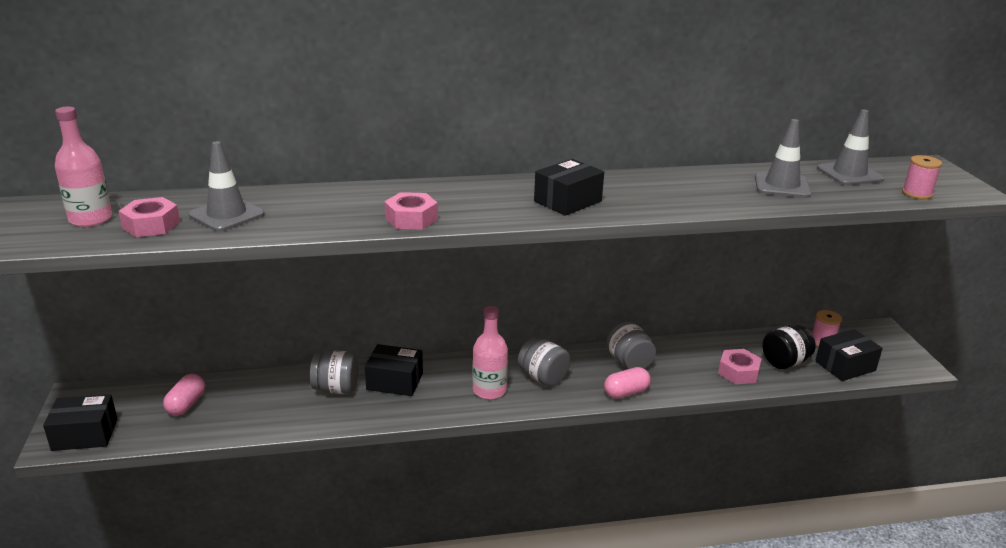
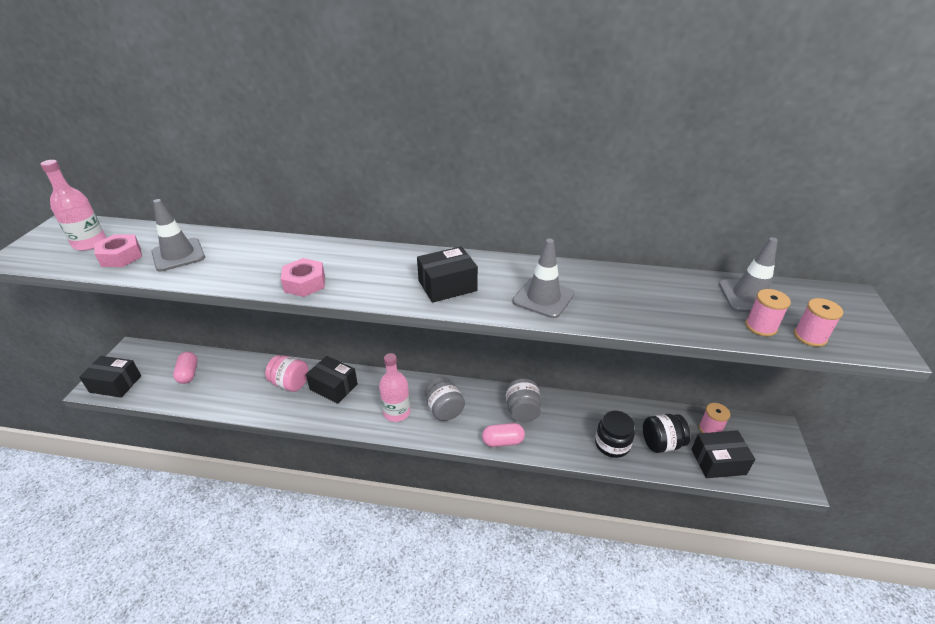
camera: 20 degrees right, 10 degrees up
(186, 404) = (188, 374): pink capsule -> pink capsule turned 45 degrees counterclockwise
(336, 388) = (290, 383): grey jar -> pink jar
(738, 372) = (612, 444): pink nut -> black jar
(782, 185) = (665, 300): grey traffic cone -> grey traffic cone (543, 298)
(874, 192) = (760, 327): none -> pink spool

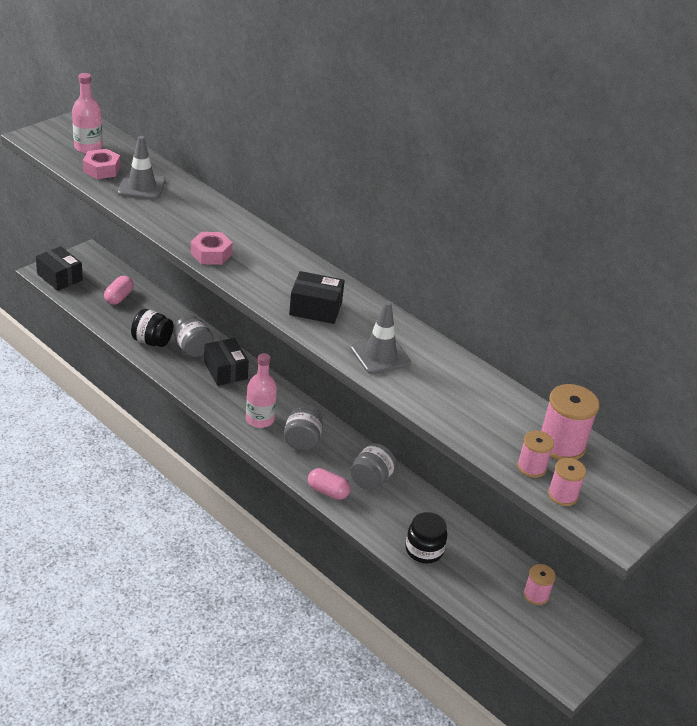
camera: 30 degrees right, 0 degrees up
(290, 383) = (192, 349): pink jar -> grey jar
(661, 443) = (472, 576): black jar -> black jar (152, 341)
(718, 462) = (509, 620): black box -> none
(749, 296) = (561, 445): grey traffic cone -> pink spool

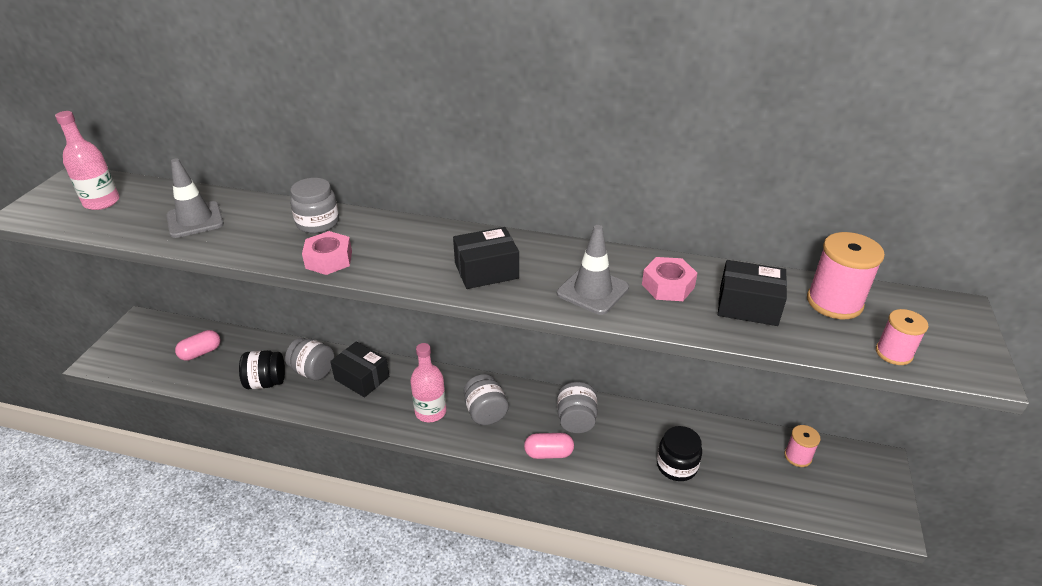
camera: 25 degrees left, 0 degrees up
(60, 277) = (120, 359): black box -> black box (748, 306)
(102, 169) = (134, 219): pink nut -> pink nut (668, 286)
(119, 297) = (201, 353): pink capsule -> pink capsule turned 60 degrees clockwise
(224, 223) = (318, 223): none -> grey jar
(531, 467) = (838, 338): pink spool -> none

